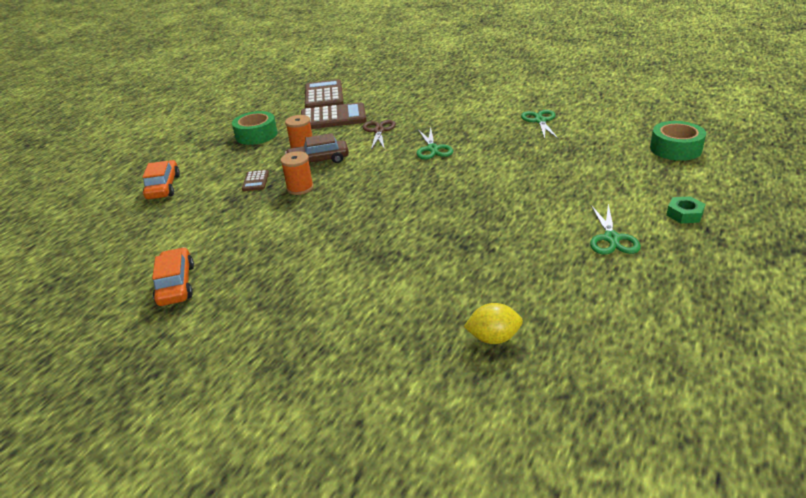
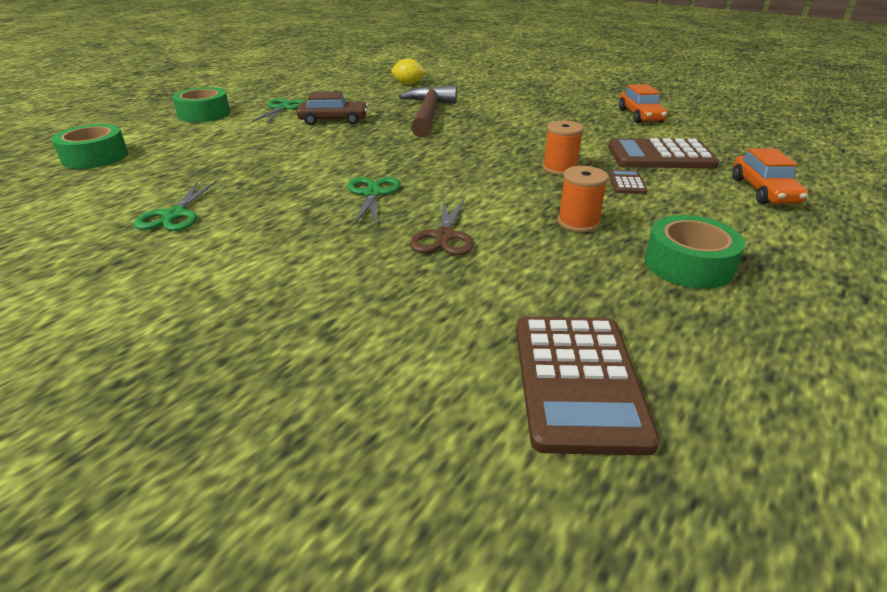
camera: 175 degrees left, 0 degrees up
(318, 161) = (544, 199): brown car -> brown car (333, 120)
(333, 118) = (535, 285): brown calculator -> brown calculator (660, 156)
(429, 251) = (428, 114): none -> brown hammer
(684, 214) = (204, 114): green nut -> green tape

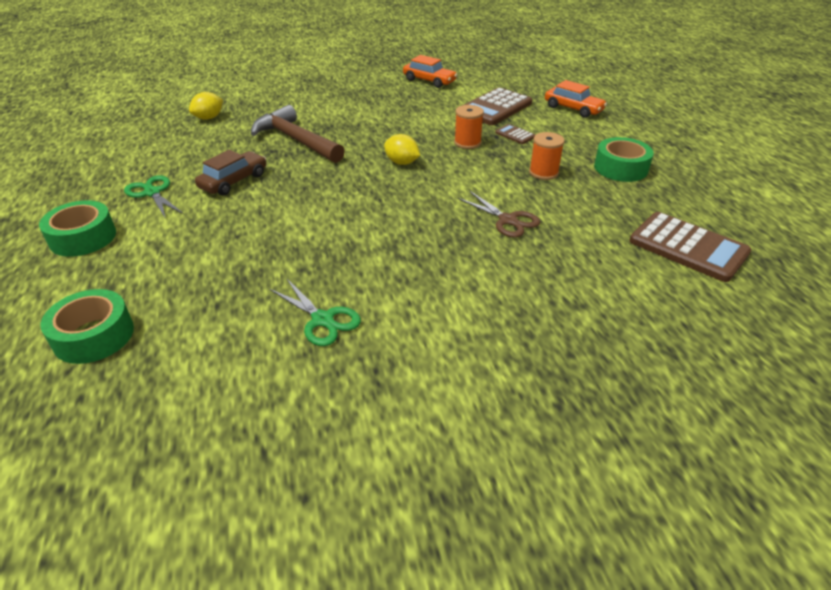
camera: 50 degrees left, 5 degrees up
(372, 193) = (409, 220): green scissors -> none
(465, 157) = (402, 163): none -> yellow lemon

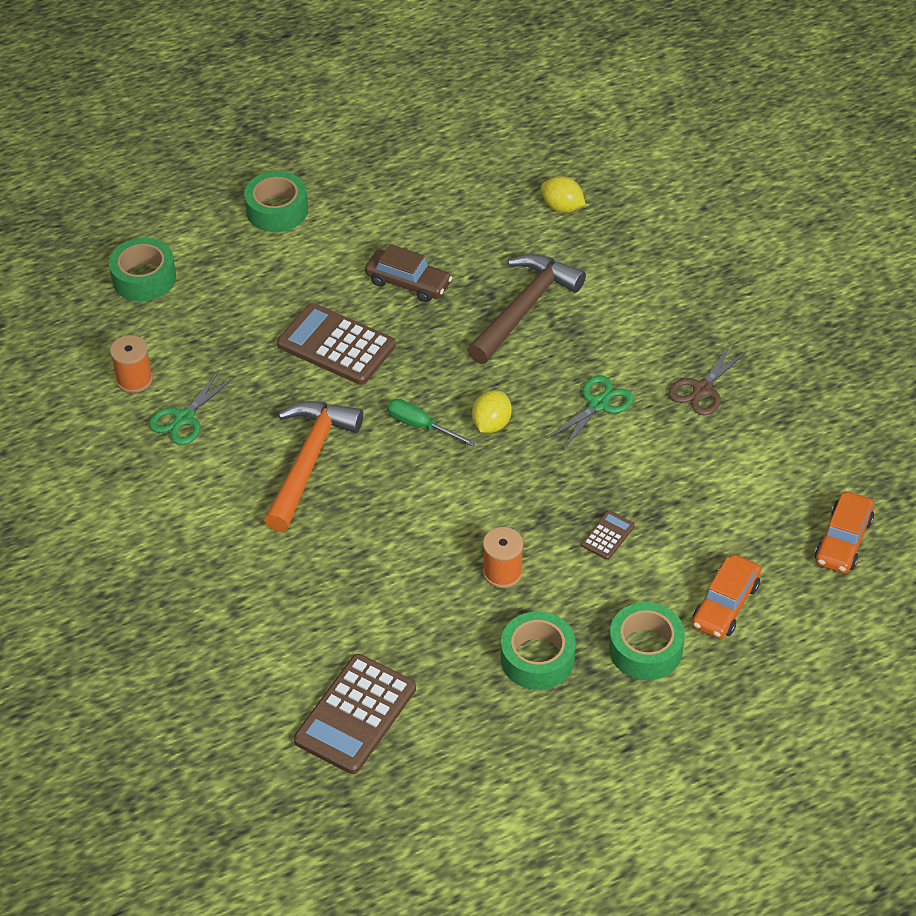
camera: 80 degrees right, 10 degrees up
(152, 193) = (368, 226): green scissors -> green scissors (598, 404)
(391, 190) = (420, 426): none -> green screwdriver
(409, 246) = (309, 461): none -> orange hammer
(429, 81) = (775, 412): orange car -> orange car (843, 540)
(467, 143) = (567, 484): orange spool -> orange spool (134, 379)
(495, 108) = (696, 505): brown calculator -> brown calculator (336, 345)
(508, 220) = (378, 542): brown scissors -> brown scissors (702, 389)
(609, 134) = (645, 649): none -> green tape

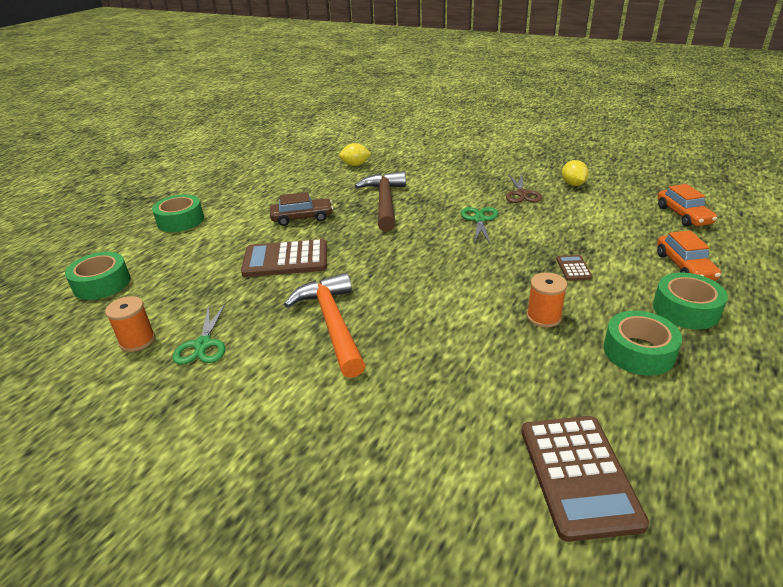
camera: 35 degrees left, 15 degrees down
(420, 426) = (389, 272): green screwdriver -> none
(491, 424) = (432, 252): yellow lemon -> yellow lemon (573, 184)

